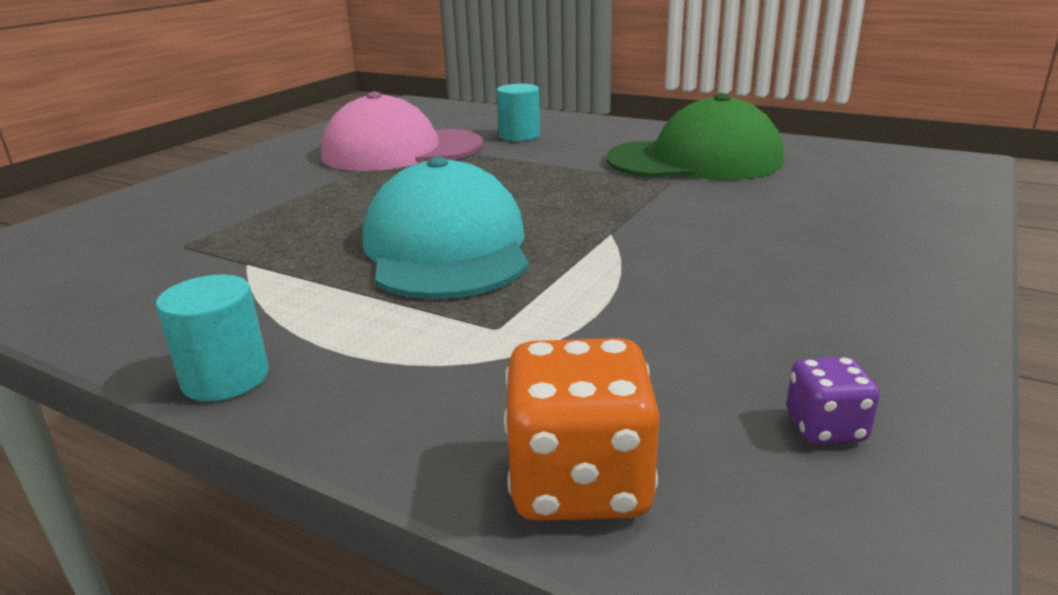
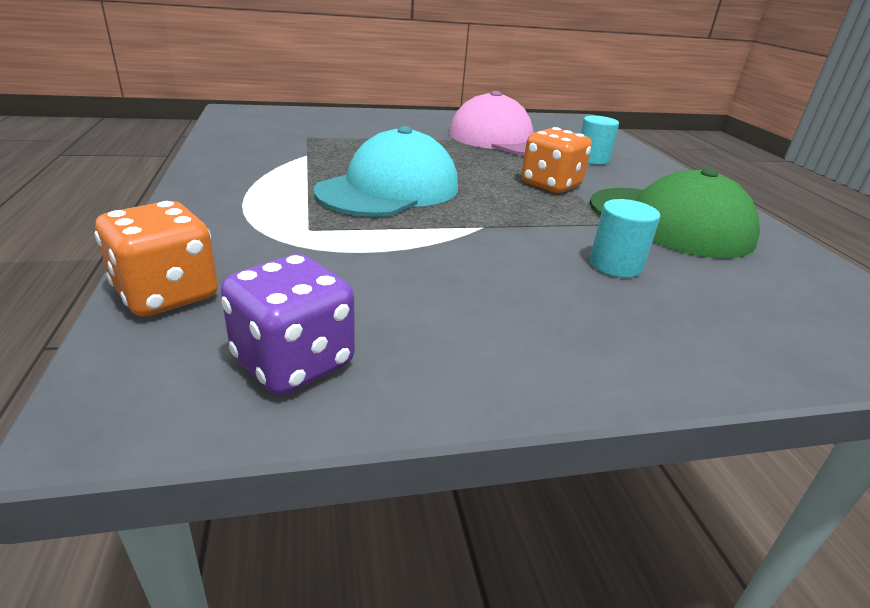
camera: 45 degrees right, 5 degrees up
(225, 378) = (194, 187): turquoise cylinder -> turquoise cylinder (615, 265)
(554, 172) = (551, 185): none -> orange dice
(825, 428) = (294, 362): purple dice -> purple dice, size x1.88

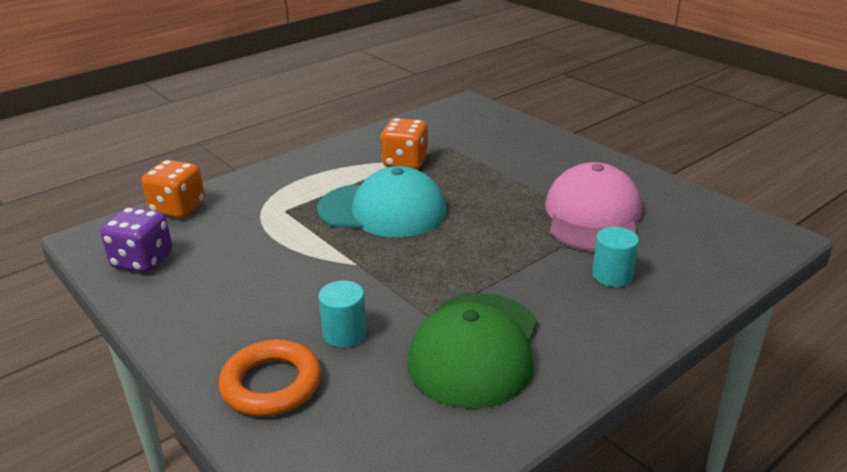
camera: 65 degrees right, 0 degrees up
(551, 185) = (490, 270): orange dice -> orange dice (405, 162)
(698, 328) = (271, 384): none -> orange ring

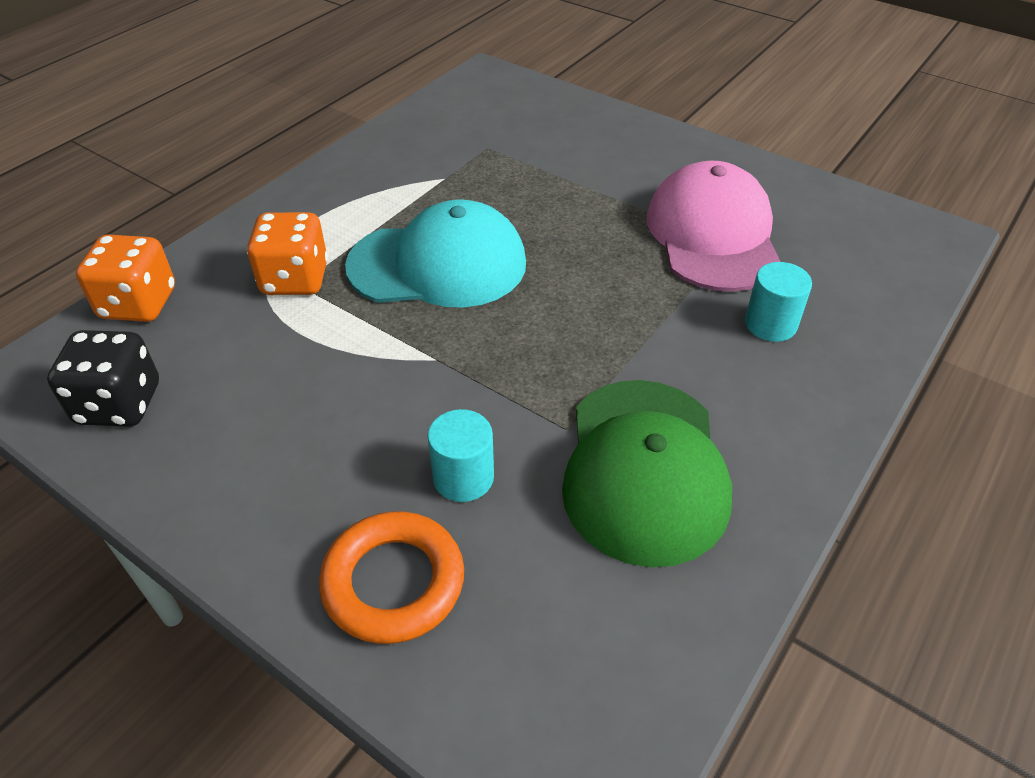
camera: 15 degrees left, 15 degrees up
(142, 261) = (119, 404): purple dice -> black dice
(405, 162) = (439, 181): orange dice -> orange dice (295, 279)

